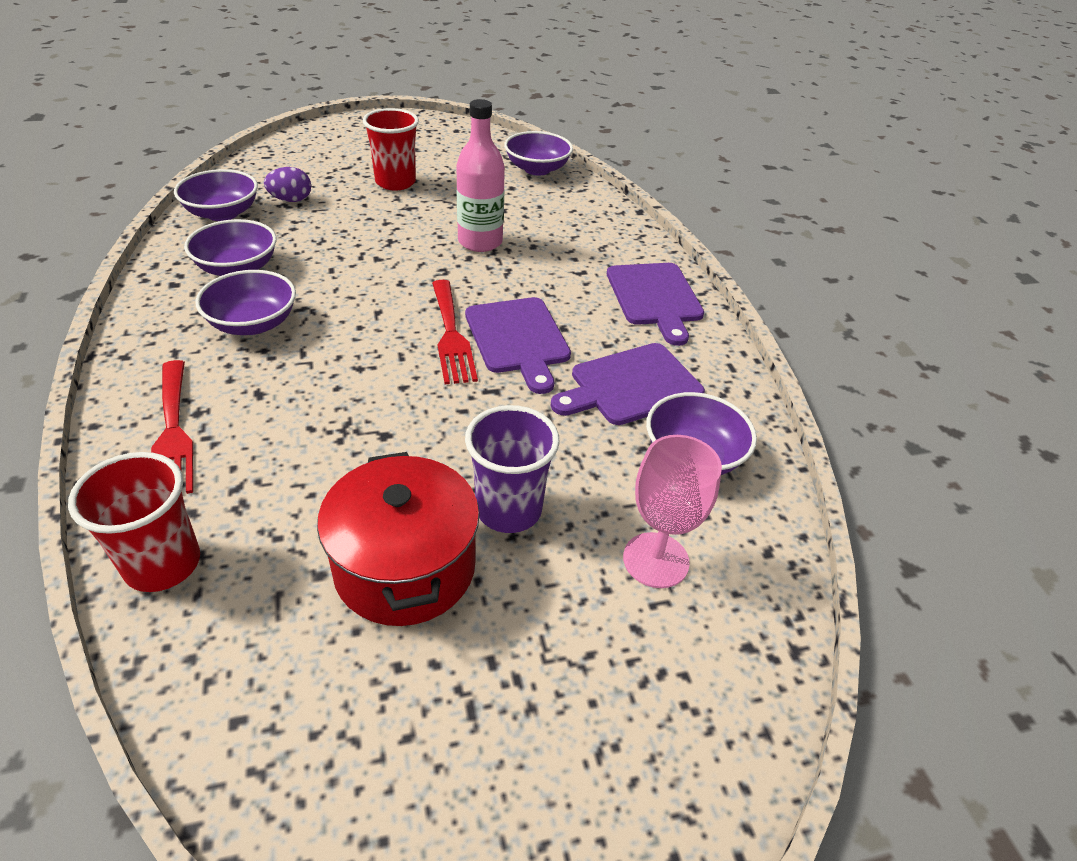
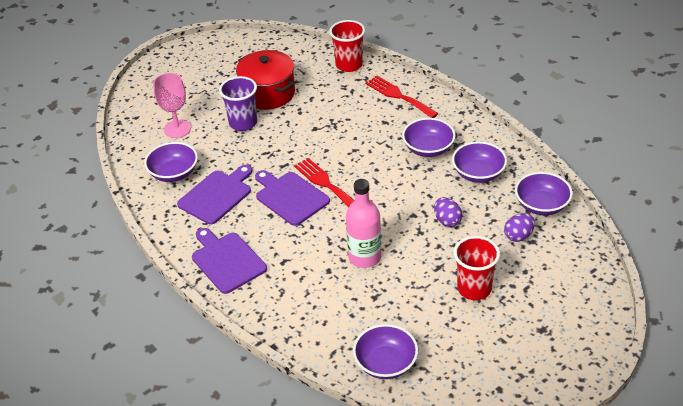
camera: 160 degrees right, 0 degrees up
(346, 238) = (447, 220): none -> purple egg

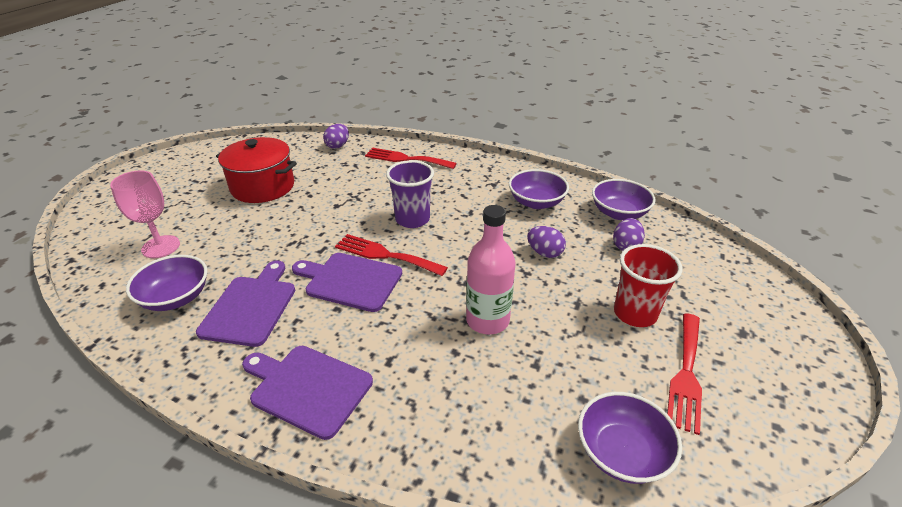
camera: 30 degrees left, 5 degrees down
(243, 123) = (247, 220): purple cup -> purple cup (412, 219)
(349, 65) = (338, 146): red cup -> purple egg
(428, 148) = (470, 194): purple bowl -> none
(470, 339) = (686, 374): none -> red fork

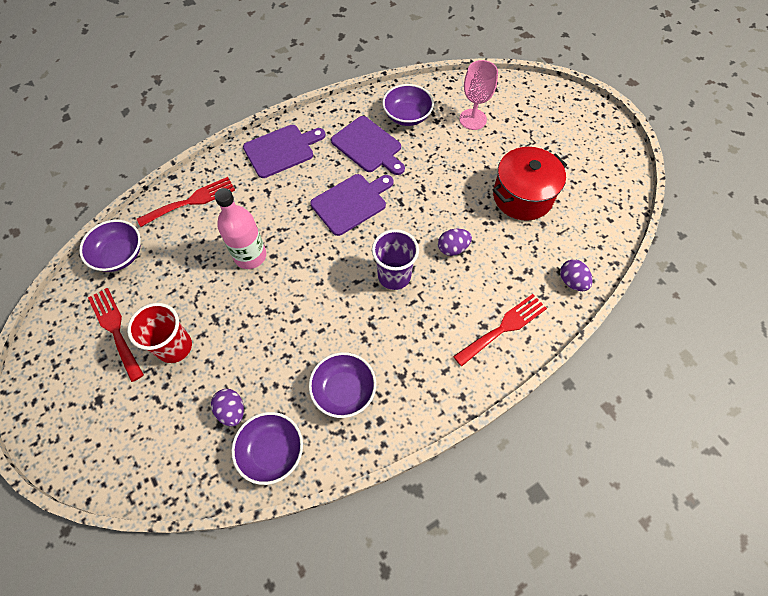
camera: 125 degrees right, 25 degrees up
(385, 255) = (362, 235): red fork -> red fork (191, 201)
(544, 253) = (277, 340): purple egg -> purple egg (453, 248)

